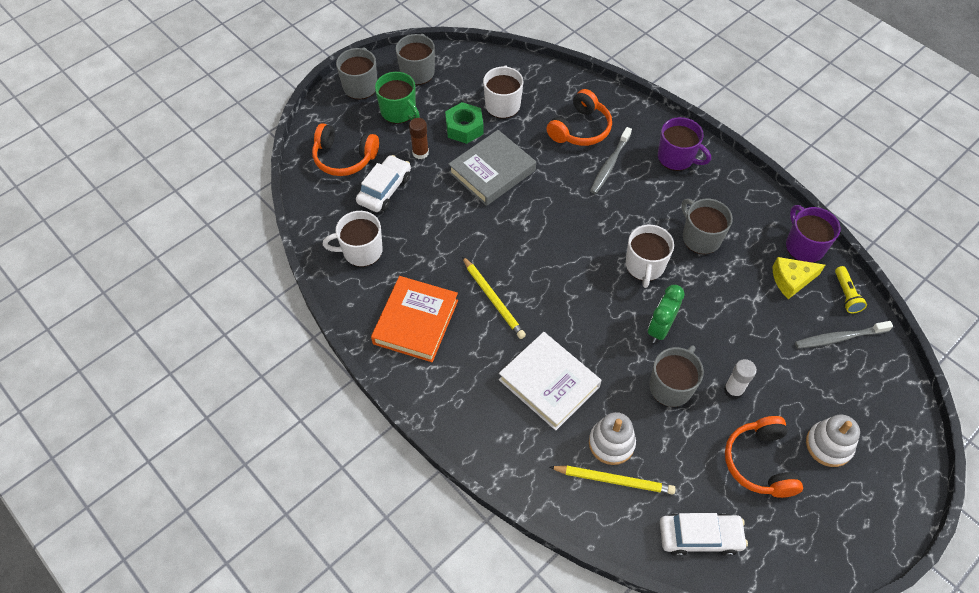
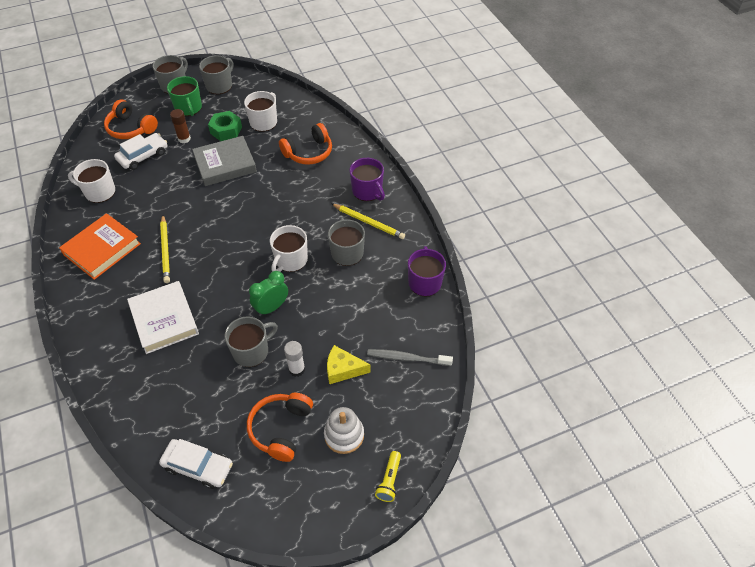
camera: 20 degrees right, 5 degrees down
(609, 165) = (313, 182): grey toothbrush -> none
(611, 443) = (179, 376): white stacking toy -> none
(613, 480) = (163, 403): yellow pencil -> yellow pencil (368, 222)
(791, 280) = (397, 304): yellow cheese -> yellow cheese (343, 369)
(846, 295) = (434, 328): yellow flashlight -> yellow flashlight (389, 480)

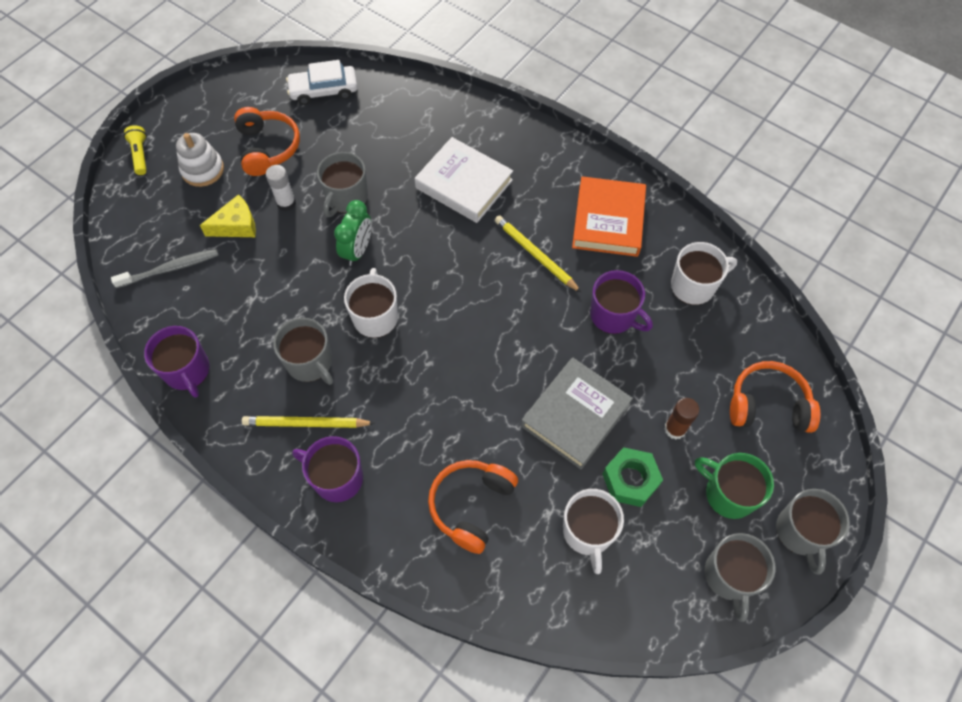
camera: 150 degrees right, 10 degrees up
(143, 156) = (699, 368): white car -> none
(158, 198) = (613, 315): none -> purple mug

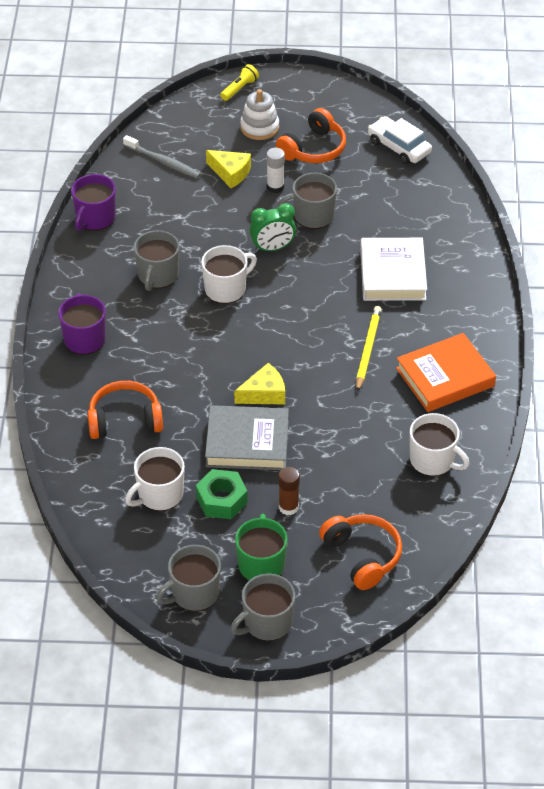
camera: 55 degrees right, 15 degrees down
(306, 423) = (110, 300): yellow pencil -> none
(526, 365) = (264, 393): none -> yellow cheese
(613, 315) = (356, 423): purple mug -> none

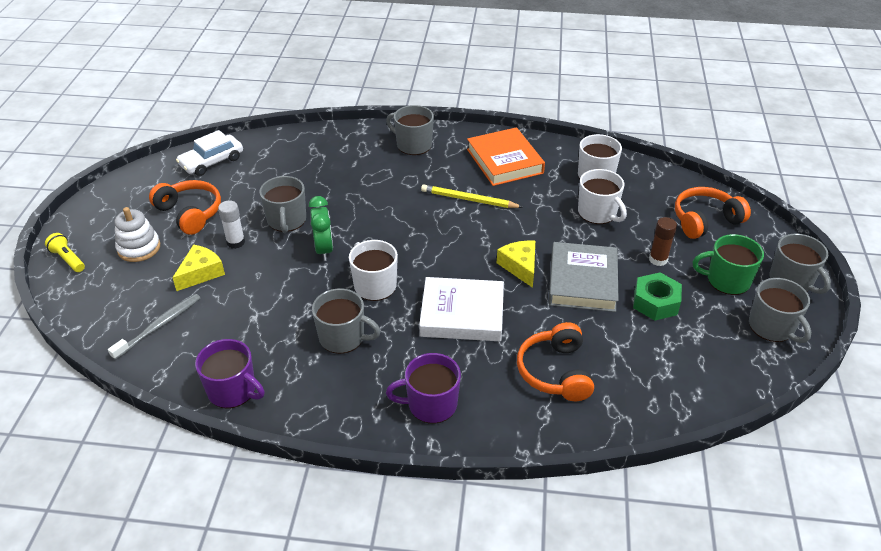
camera: 85 degrees left, 5 degrees down
(159, 494) = (655, 347): white mug -> white mug (598, 213)
(392, 274) = (377, 178): white book -> white book (462, 314)
(461, 297) = (413, 145): none -> grey mug

